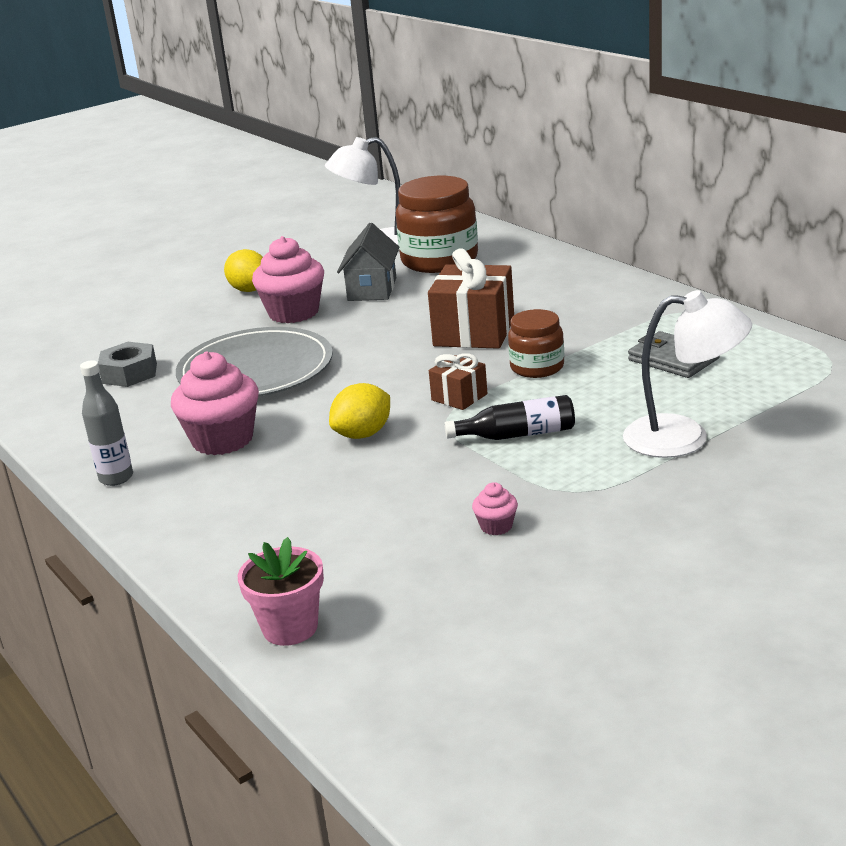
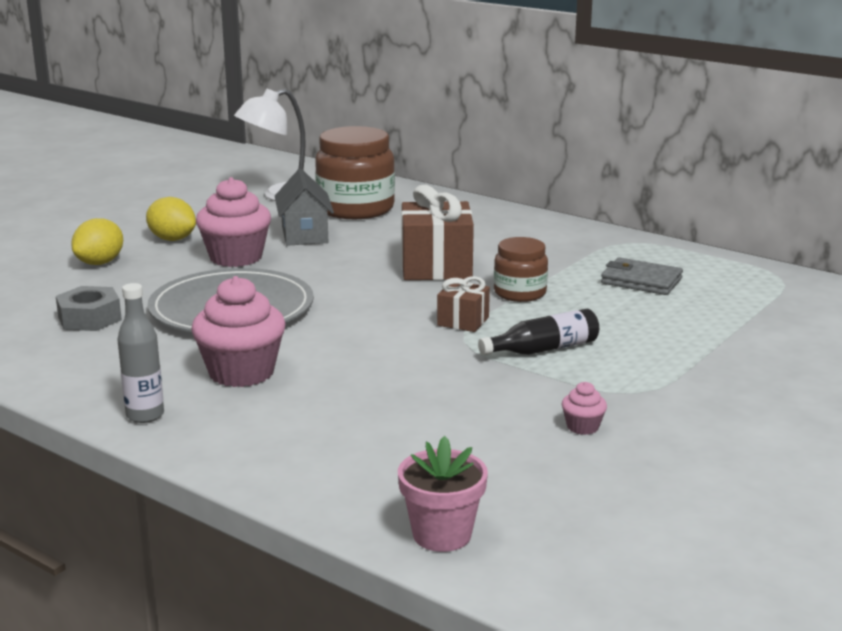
camera: 20 degrees left, 5 degrees down
(363, 434) = (389, 358): yellow lemon -> yellow lemon (100, 263)
(684, 437) = (699, 342): white lamp -> none

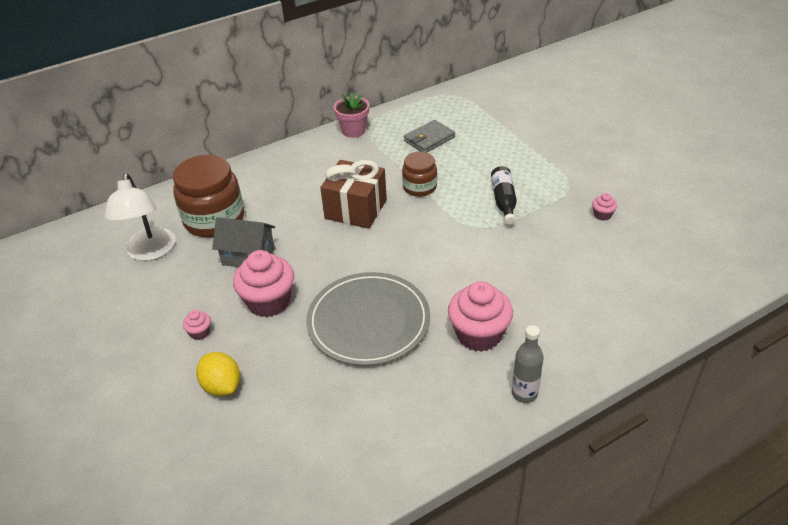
camera: 65 degrees left, 20 degrees up
(90, 318) = (341, 406): grey nut -> none
(172, 239) = (200, 332): yellow lemon -> pink cupcake
(442, 534) = (700, 293): pink flower pot -> pink flower pot (353, 131)
(463, 321) = (449, 220): brown gift -> none

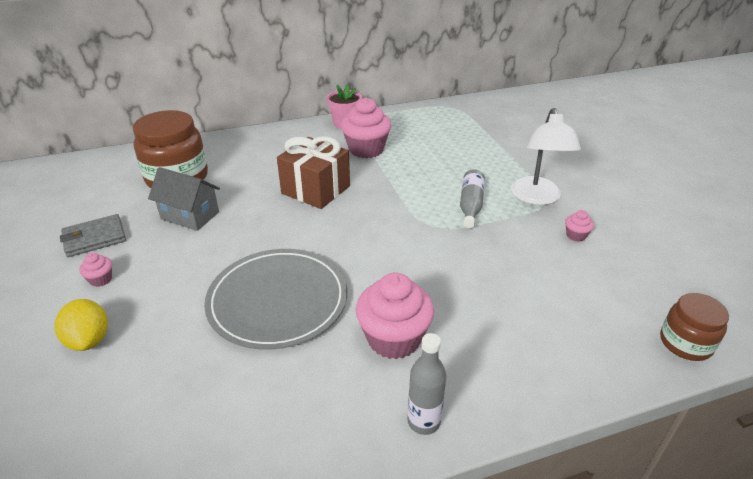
camera: 10 degrees right, 5 degrees down
(150, 252) = (102, 196): white lamp -> white lamp (537, 198)
(269, 302) = (185, 262): pink cupcake -> pink cupcake (366, 149)
(419, 187) = (388, 180): brown jar -> brown jar (685, 343)
(429, 139) = (414, 140): grey wallet -> grey wallet (94, 238)
(504, 201) = (470, 205): black bottle -> grey bottle

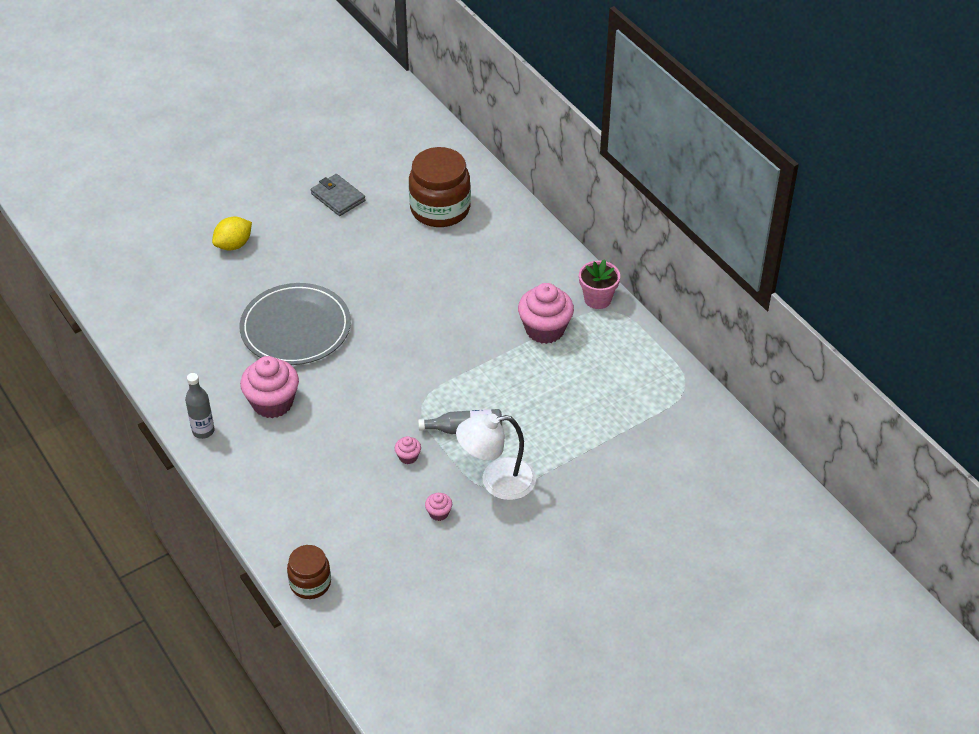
camera: 75 degrees right, 10 degrees up
(101, 279) = (292, 223): pink cupcake -> pink cupcake (408, 457)
(190, 215) = (385, 240): grey house -> none
(316, 190) = (453, 310): brown gift -> none

